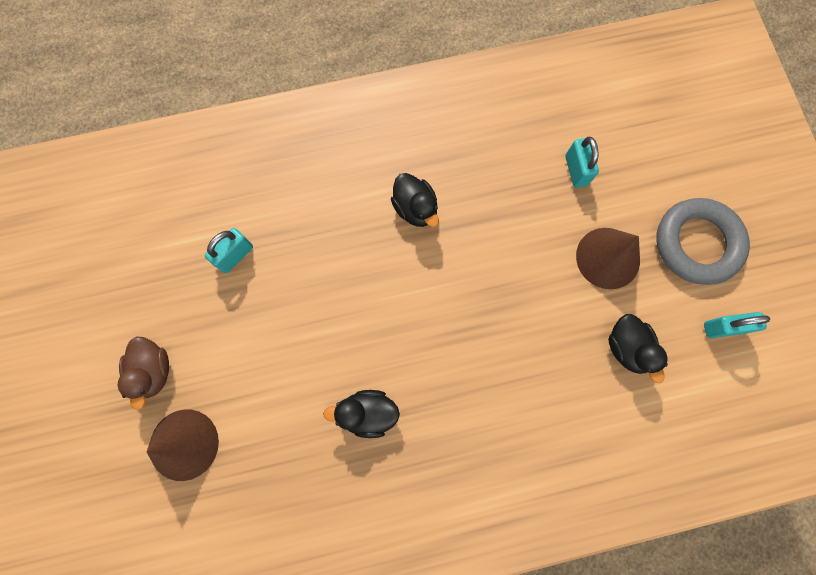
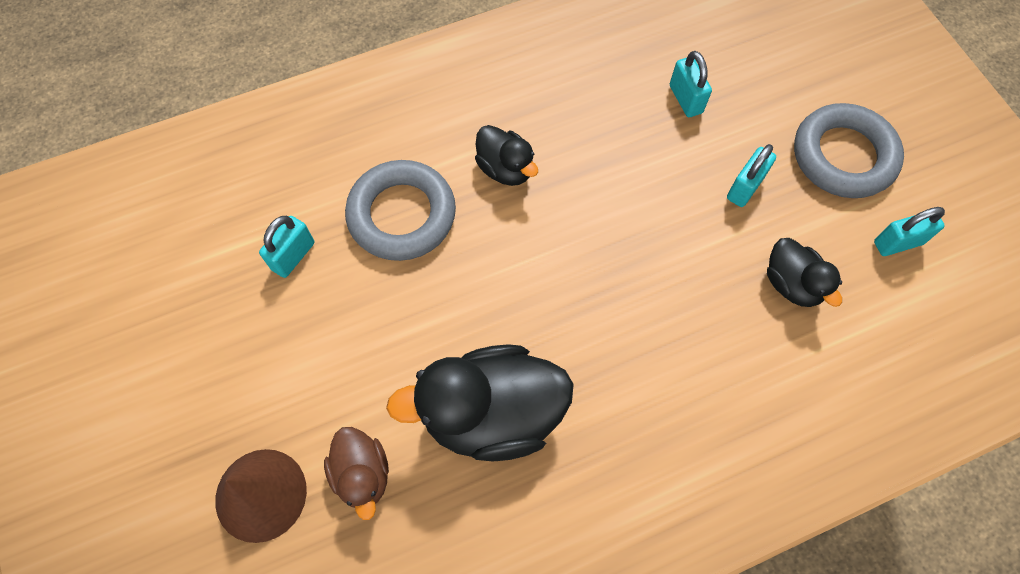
camera: 10 degrees left, 10 degrees down
(154, 371) = (208, 410): brown duck -> brown duck (362, 474)
(325, 235) = (402, 215): none -> grey ring
(367, 413) = (492, 414): black duck -> black duck, size x1.86
(608, 258) = (745, 187): brown cone -> turquoise padlock

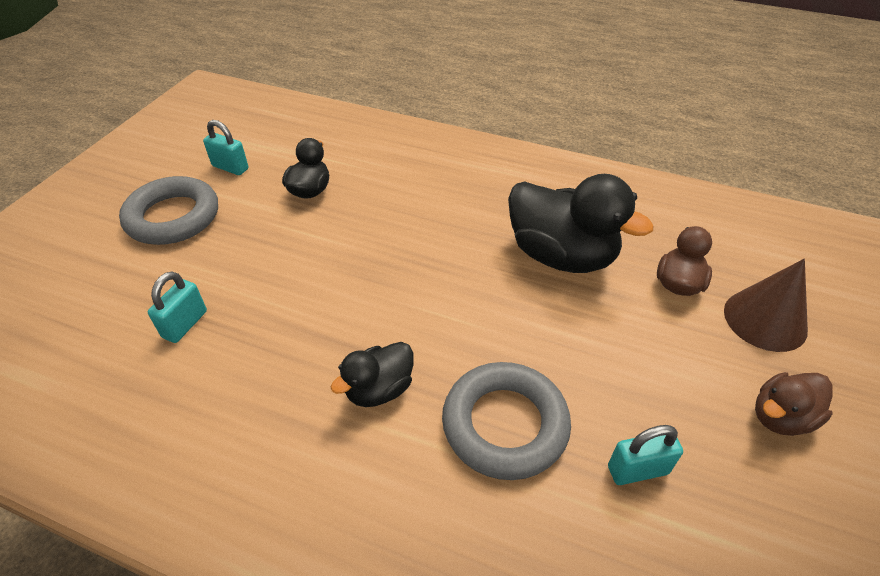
camera: 135 degrees left, 20 degrees down
(210, 386) = (780, 417): none -> brown duck
(505, 169) = (379, 389): black duck -> black duck turned 135 degrees counterclockwise
(745, 187) = (250, 246): turquoise padlock -> none

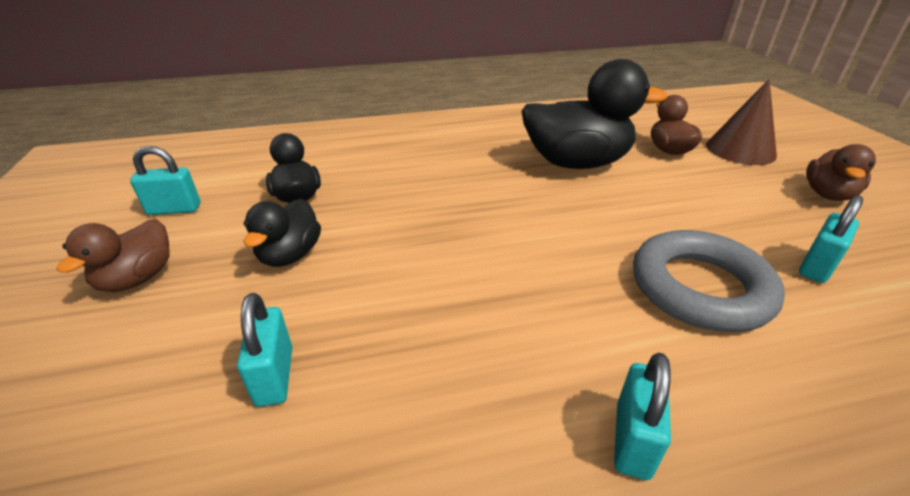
camera: 35 degrees left, 10 degrees down
(173, 217) = (138, 278): grey ring -> brown duck
(320, 485) = (632, 440): none -> turquoise padlock
(379, 389) = (569, 319): black duck -> black duck (290, 255)

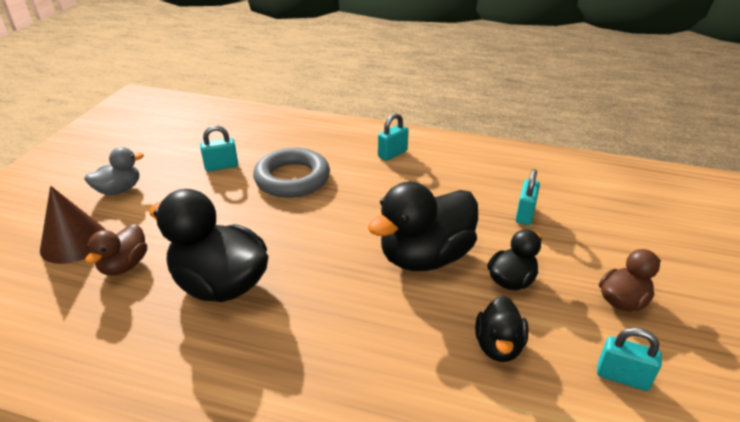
camera: 150 degrees left, 0 degrees up
(409, 246) = (425, 257): none -> black duck
(827, 194) = (119, 190): brown duck -> grey duck

